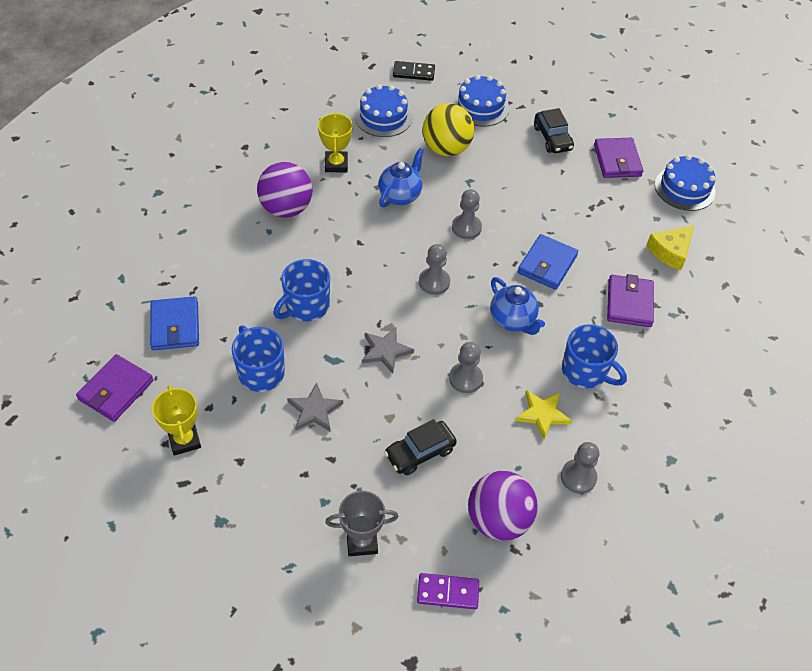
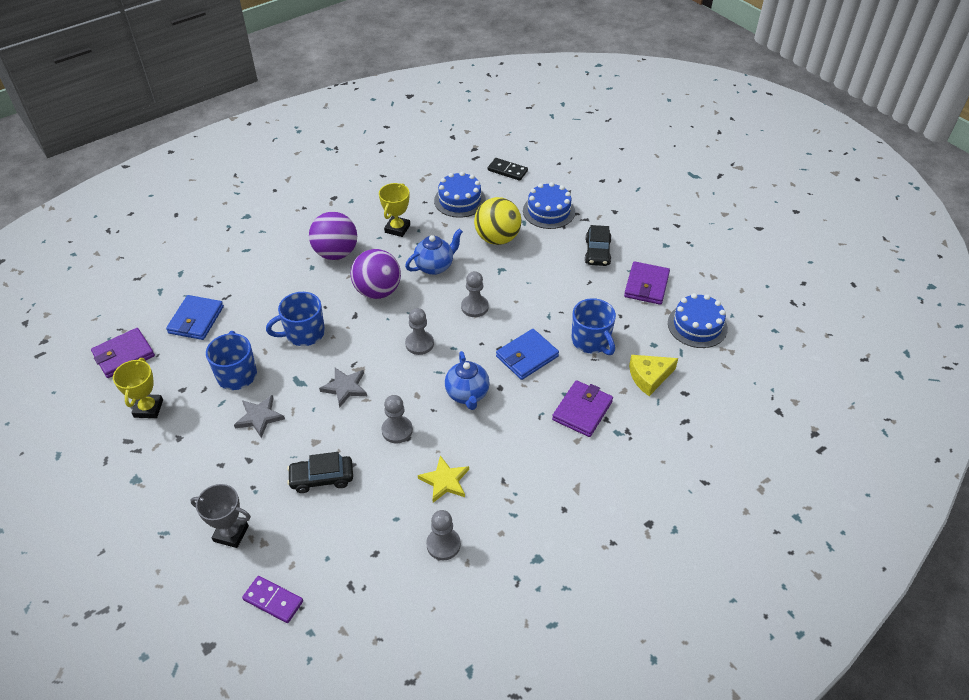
camera: 25 degrees right, 5 degrees down
(498, 520) = (352, 556): purple ball -> purple ball (378, 291)
(585, 371) = (505, 457): blue mug -> blue mug (591, 341)

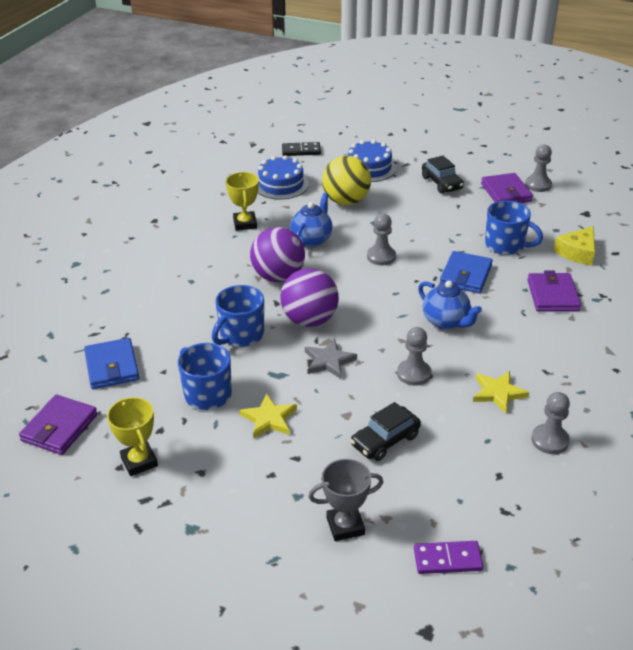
camera: 30 degrees left, 10 degrees down
(259, 417) = (269, 419): grey star -> yellow star
(336, 253) = (204, 262): purple ball -> purple ball (309, 320)
(419, 344) = (361, 301): grey pawn -> grey pawn (538, 185)
(697, 325) = (574, 205): blue cake -> none

